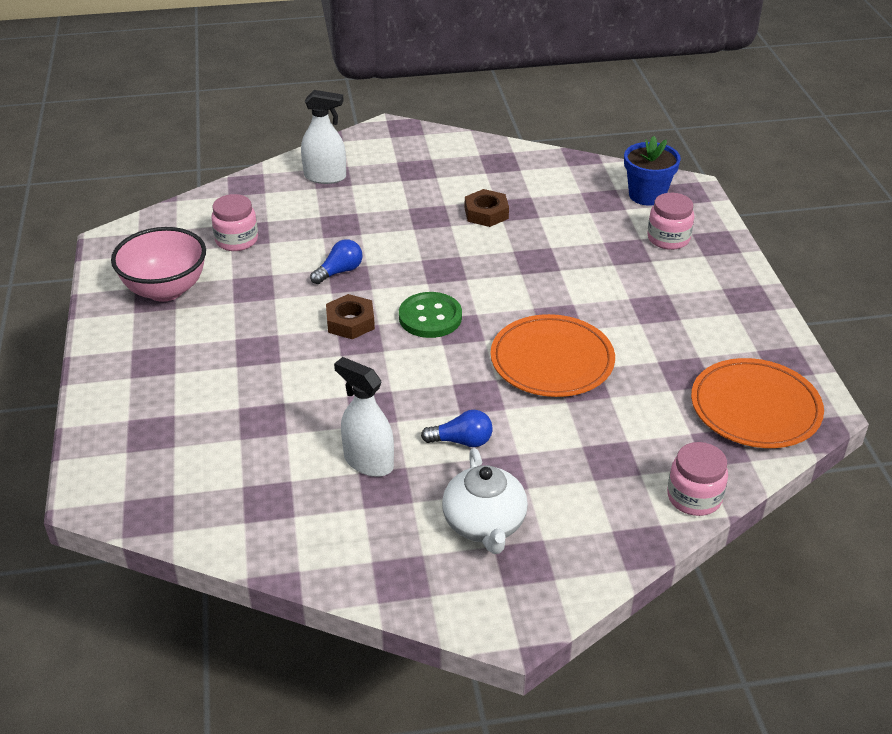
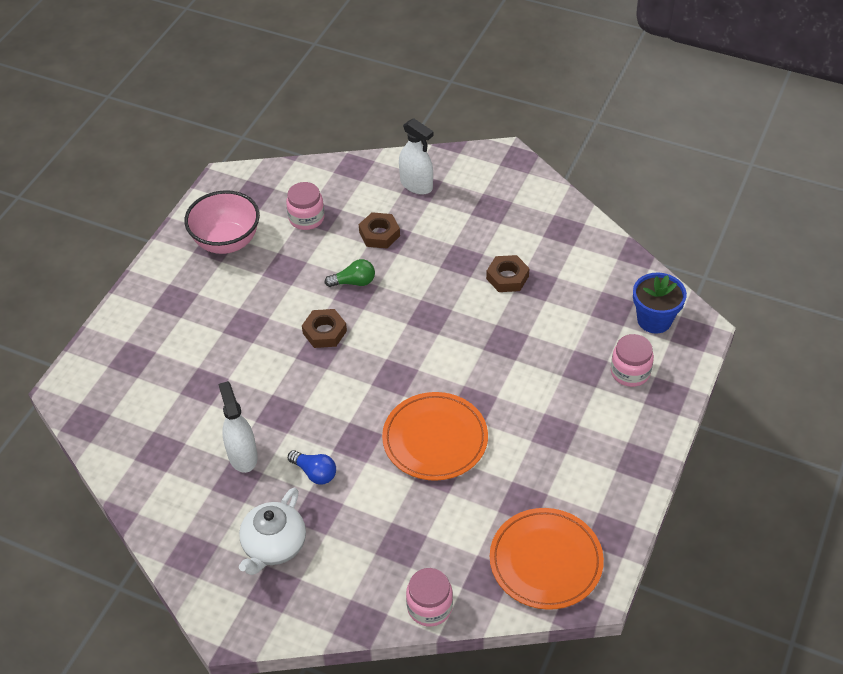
camera: 35 degrees right, 10 degrees up
(327, 226) = (379, 234): none -> brown nut
(339, 271) = (354, 282): blue light bulb -> green light bulb
(430, 317) = (382, 356): green button -> none

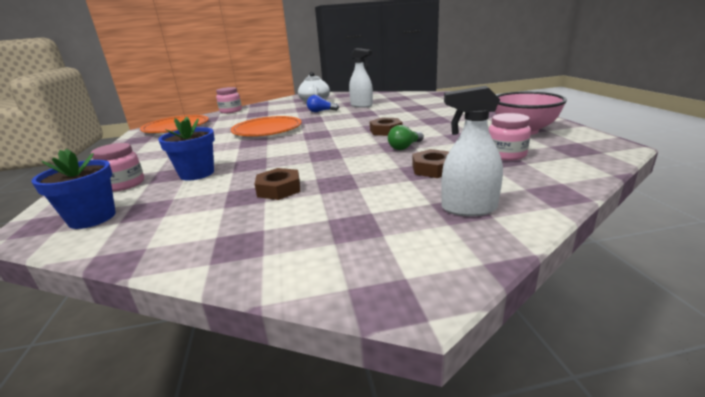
camera: 145 degrees right, 25 degrees down
(560, 352) = (197, 173): none -> blue flower pot

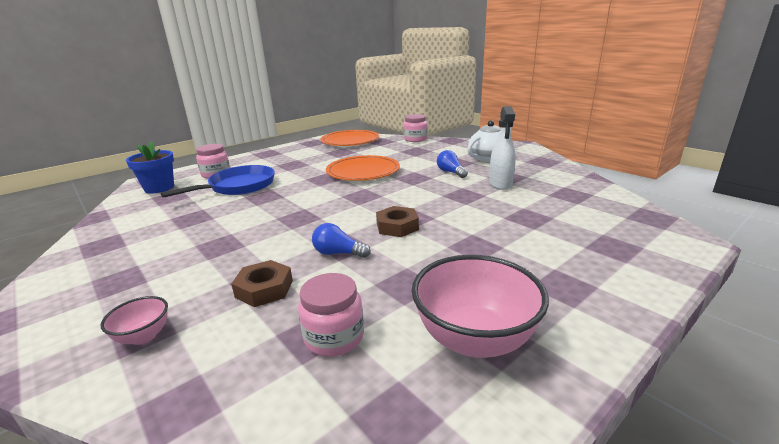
camera: 60 degrees right, 0 degrees up
(197, 173) = (239, 186): blue flower pot -> blue pan
(279, 189) = (204, 226): brown nut -> none
(405, 147) = (338, 253): green light bulb -> blue light bulb
(468, 208) = (144, 336): white spray bottle -> pink bowl

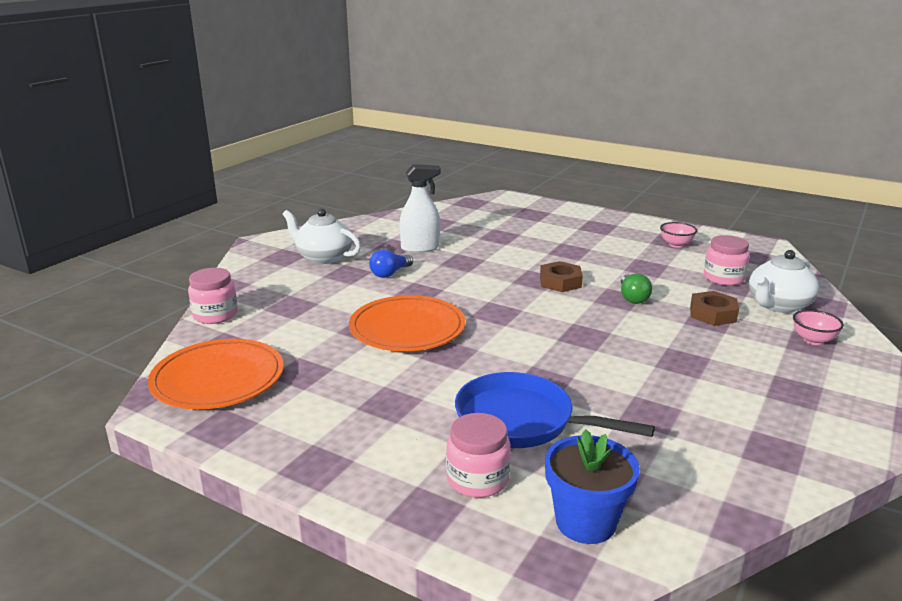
camera: 110 degrees left, 0 degrees up
(228, 351) = (778, 305): none -> white teapot
(338, 253) = (632, 298): blue light bulb -> green light bulb
(474, 339) = (676, 245): pink bowl -> pink bowl, size x0.49

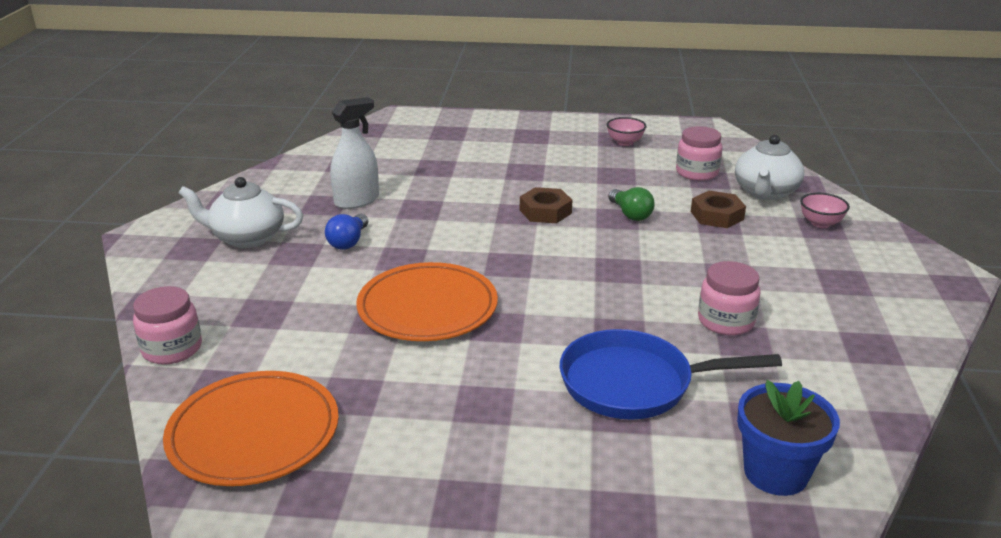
camera: 25 degrees left, 5 degrees up
(477, 479) = (644, 462): pink jar -> pink jar (725, 321)

